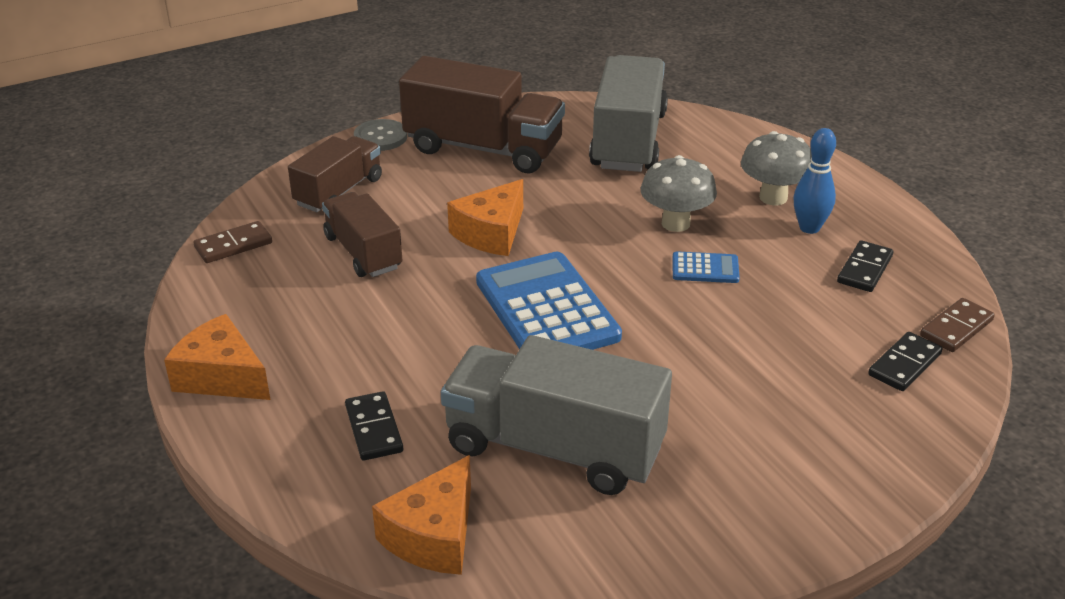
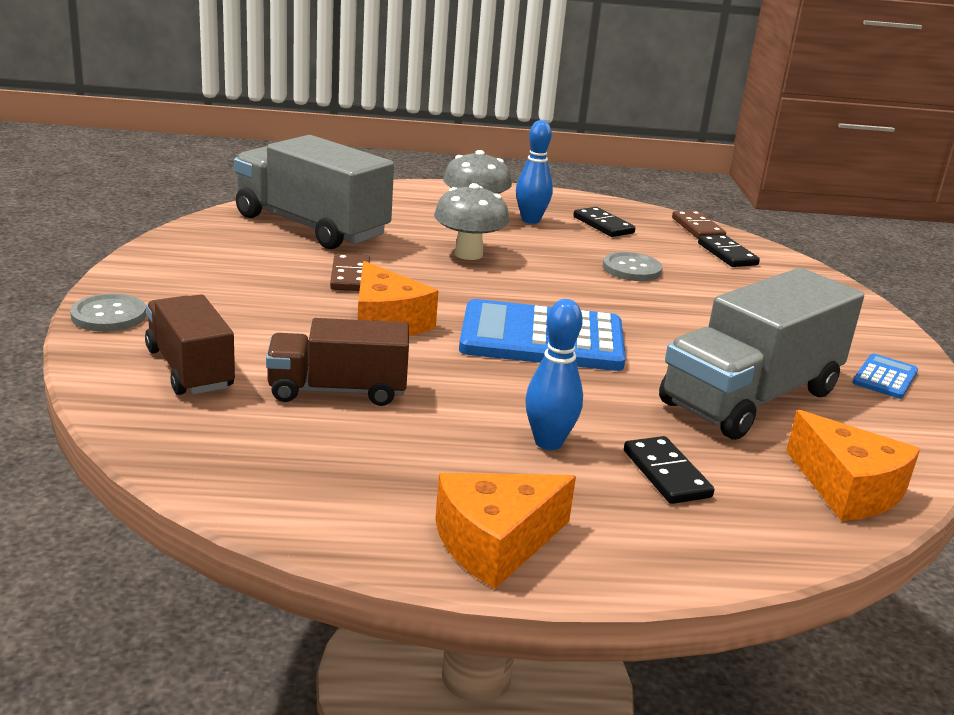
camera: 65 degrees left, 10 degrees down
(233, 245) = (212, 463): brown domino -> brown domino (350, 276)
(372, 361) = (548, 442): none -> blue bowling pin
(373, 429) = (666, 474): black domino -> black domino turned 60 degrees clockwise
(483, 148) = (223, 279): brown truck -> none
(705, 268) = (546, 266): blue calculator -> blue calculator (885, 377)
(768, 315) = (631, 269): none -> grey button

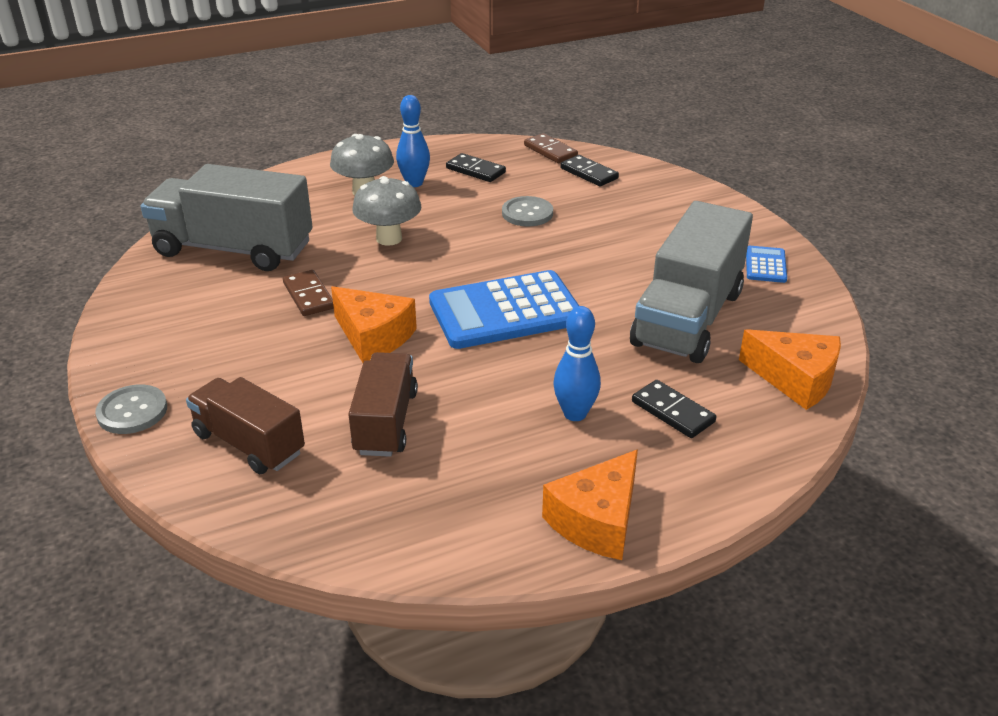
camera: 20 degrees left, 10 degrees up
(337, 391) = (385, 422): brown truck -> brown truck turned 120 degrees clockwise

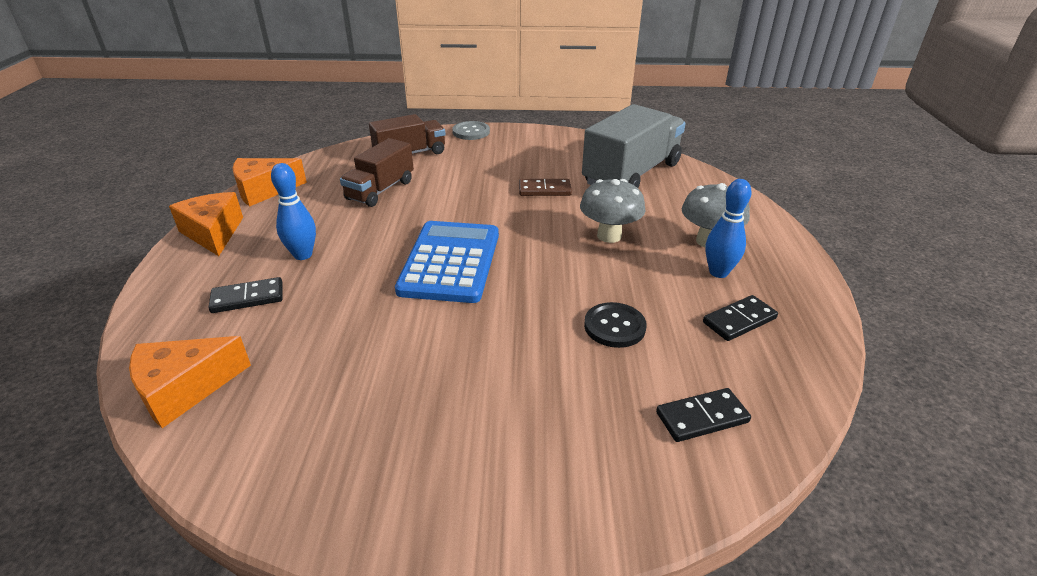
camera: 115 degrees right, 0 degrees up
(373, 336) = (472, 203): orange cheese -> orange cheese (264, 190)
(385, 422) = (380, 190): brown truck -> brown truck turned 90 degrees clockwise
(527, 213) = (614, 326): grey button -> black button
(550, 151) = (787, 404): brown domino -> none
(688, 318) = (338, 362): grey truck -> none
(765, 265) = (361, 486): blue calculator -> none

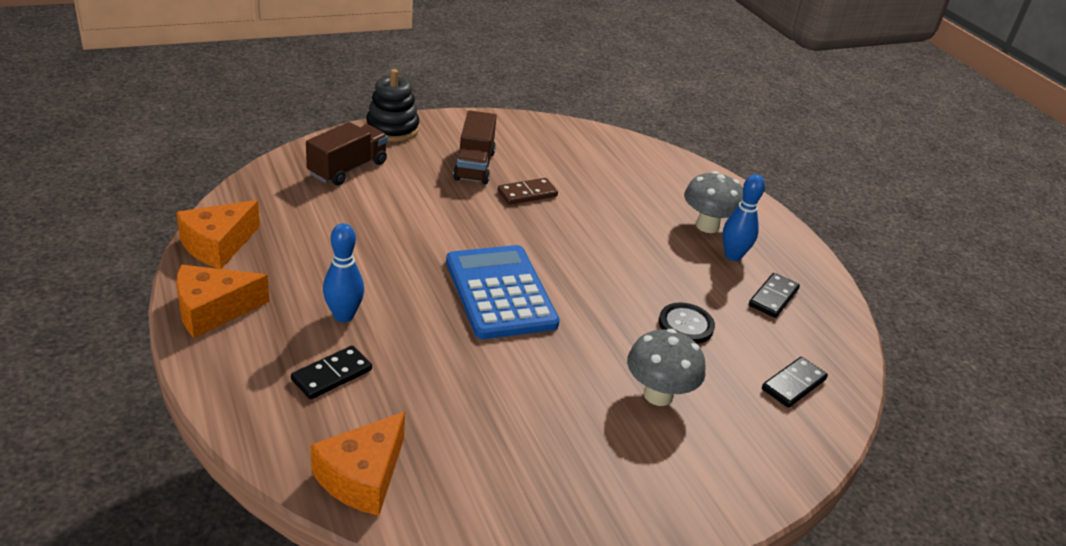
camera: 30 degrees left, 0 degrees up
(213, 233) = (213, 310): orange cheese -> orange cheese turned 60 degrees counterclockwise
(380, 190) = (356, 222): brown truck -> brown truck (474, 166)
(471, 132) = (392, 129): grey button -> black stacking toy
(609, 236) = (622, 236): grey mushroom -> grey mushroom (658, 395)
(631, 174) = (596, 161): grey truck -> none

